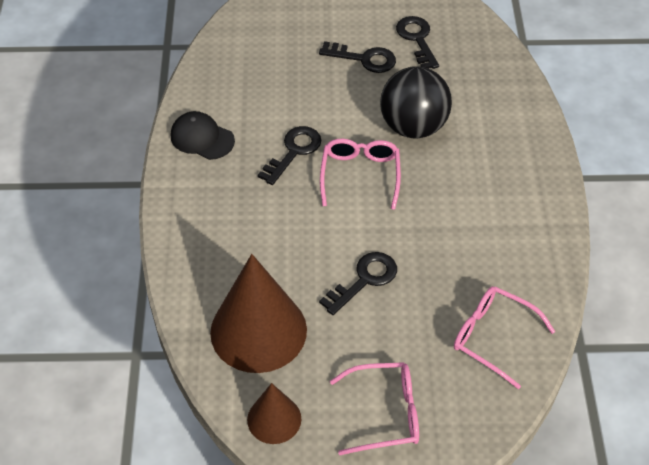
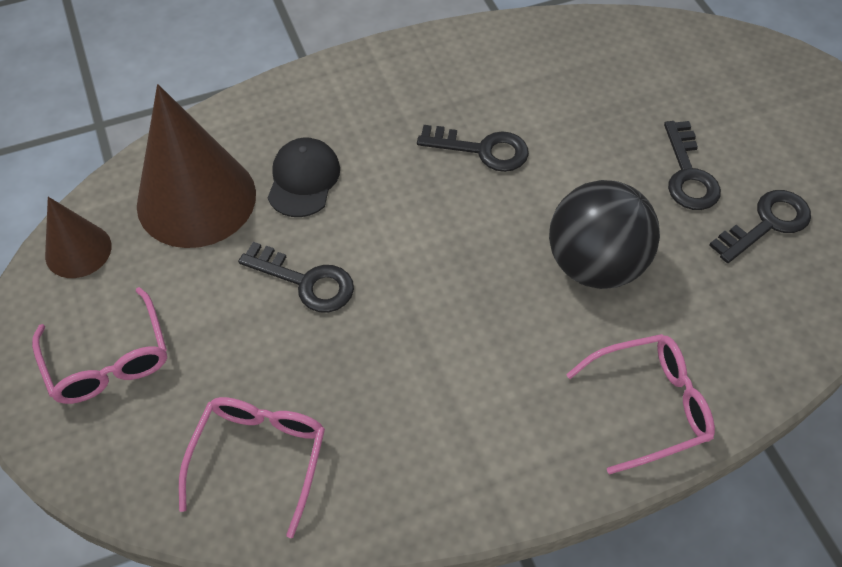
camera: 70 degrees right, 5 degrees up
(202, 138) = (460, 60): black cap -> black cap (303, 179)
(360, 175) = (477, 229): pink glasses -> pink glasses (650, 405)

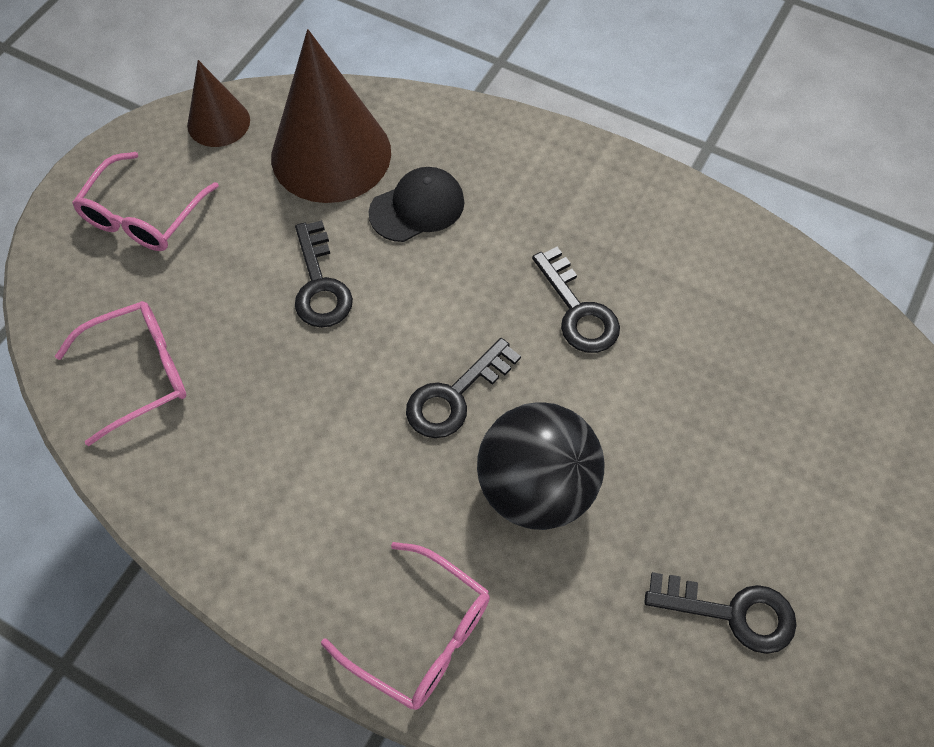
camera: 50 degrees right, 5 degrees up
(688, 174) = (723, 500): black key -> black key (455, 396)

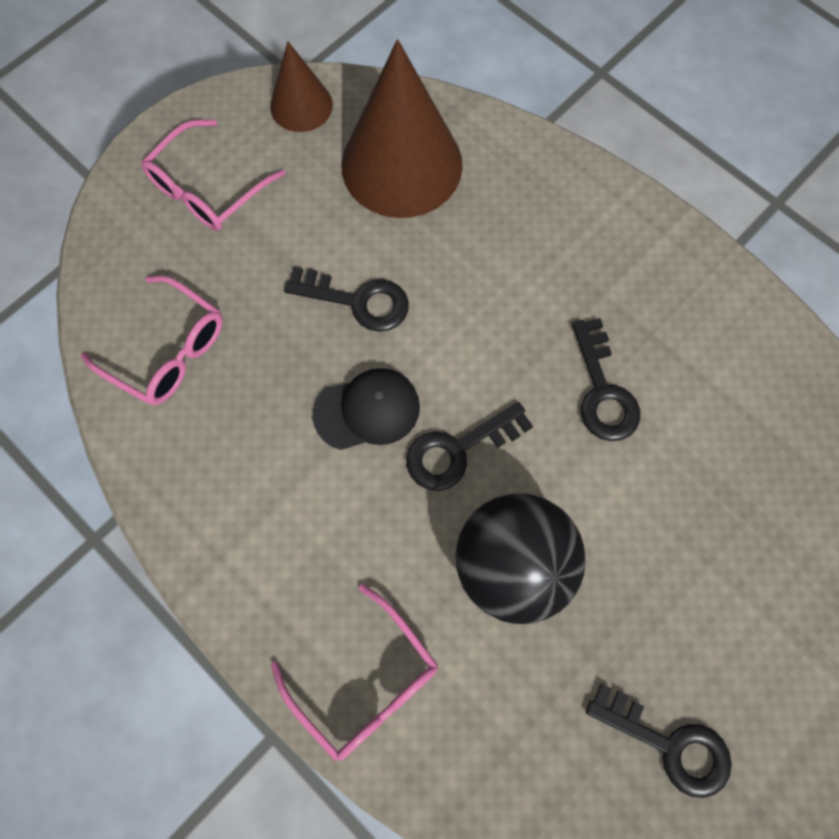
camera: 15 degrees right, 10 degrees up
(139, 373) = (167, 351): pink glasses -> pink glasses turned 45 degrees clockwise
(320, 284) = (357, 301): black key -> black key turned 75 degrees counterclockwise
(417, 207) = (472, 242): black cap -> black cap (367, 410)

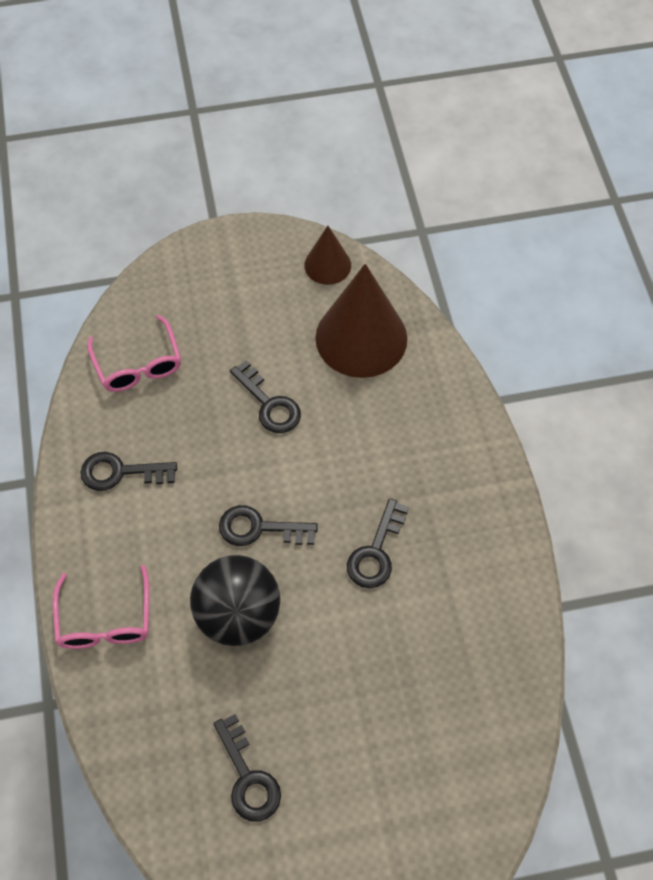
camera: 35 degrees right, 10 degrees down
(207, 189) = (232, 283): pink glasses -> none
(246, 492) = (121, 472): none -> black key
(367, 410) = (224, 471): black cap -> none

